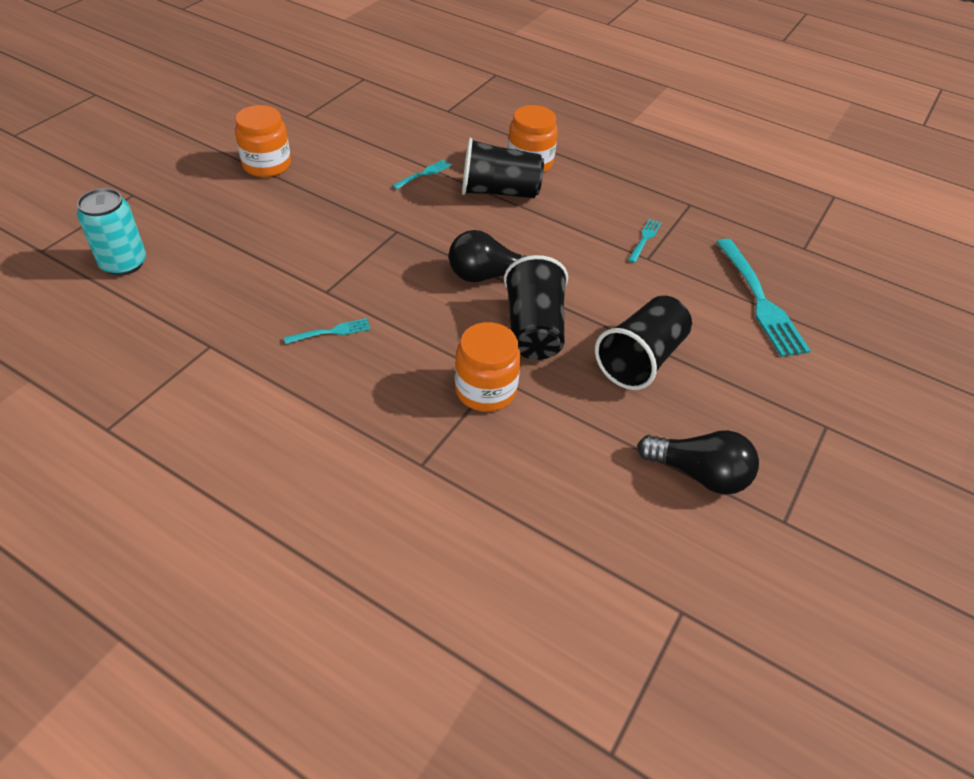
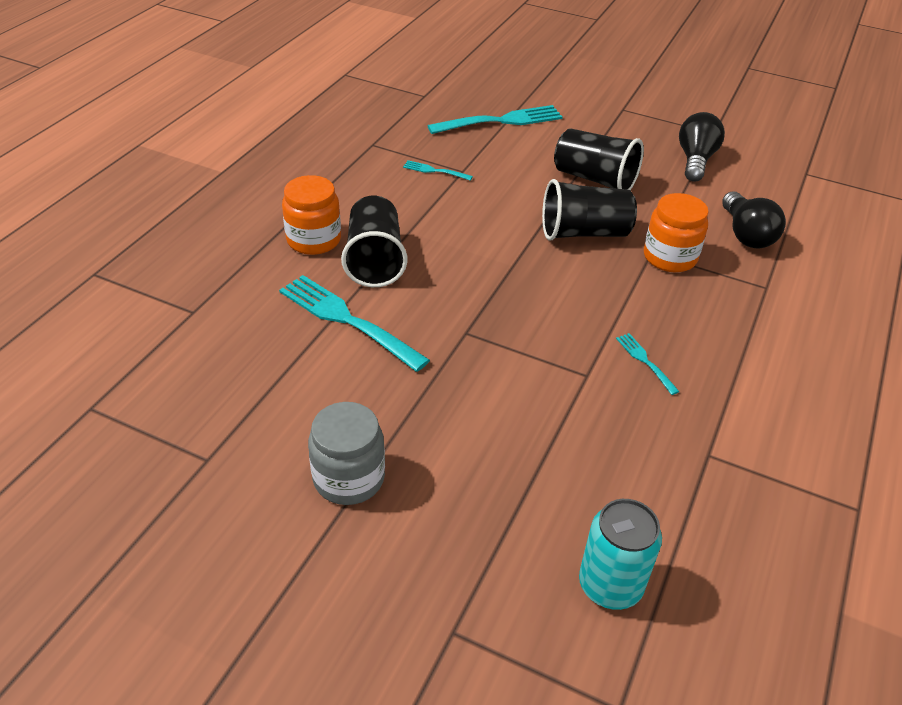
camera: 95 degrees left, 5 degrees down
(267, 165) = (349, 478): orange jar -> grey jar
(423, 174) = (349, 321): turquoise fork -> turquoise fork, size x2.11
(487, 276) = (520, 262): black light bulb -> black light bulb (746, 234)

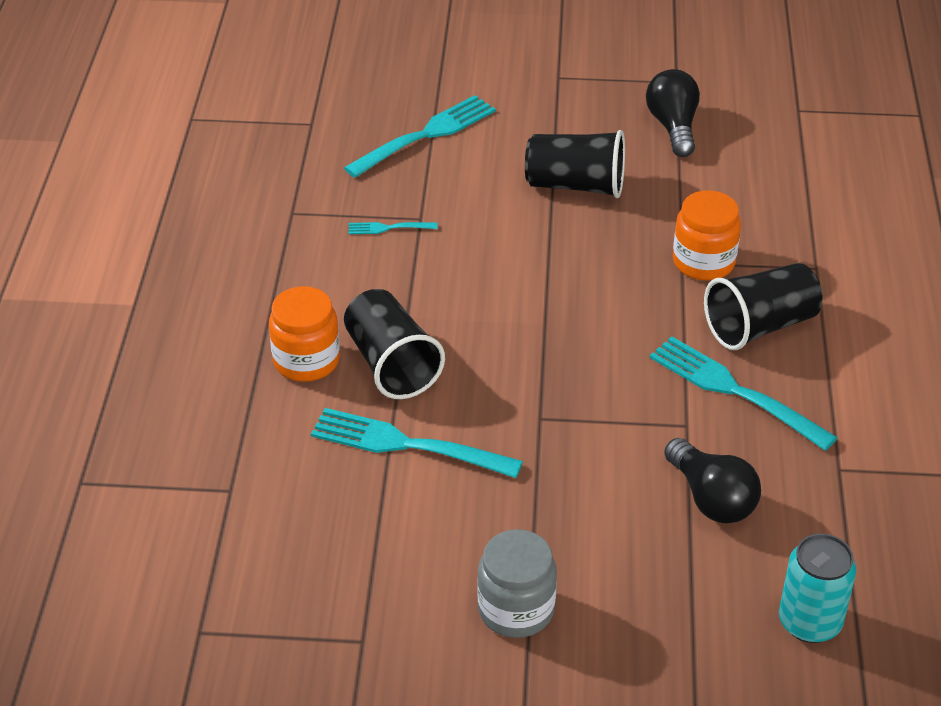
camera: 20 degrees left, 0 degrees up
(584, 233) = (599, 259): black cup -> black cup (760, 326)
(645, 362) = (736, 391): turquoise fork -> turquoise fork, size x2.11
(746, 234) = (769, 209): black light bulb -> black light bulb (711, 498)

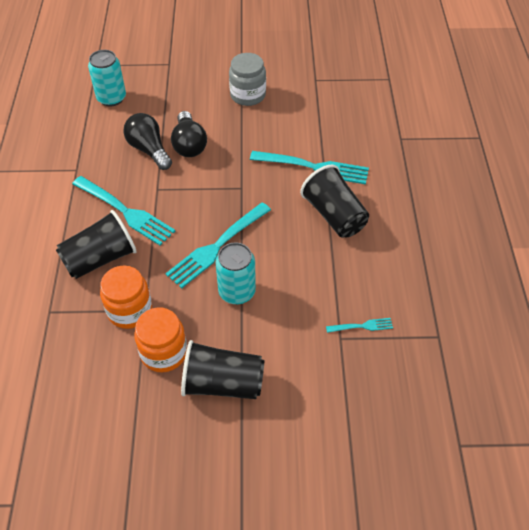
camera: 175 degrees right, 10 degrees up
(306, 361) = (386, 214): orange jar -> orange jar (164, 352)
(425, 136) = (356, 436): turquoise fork -> turquoise fork (217, 246)
(554, 274) = (237, 292): none -> turquoise can
(673, 127) = (134, 468): black light bulb -> black light bulb (189, 145)

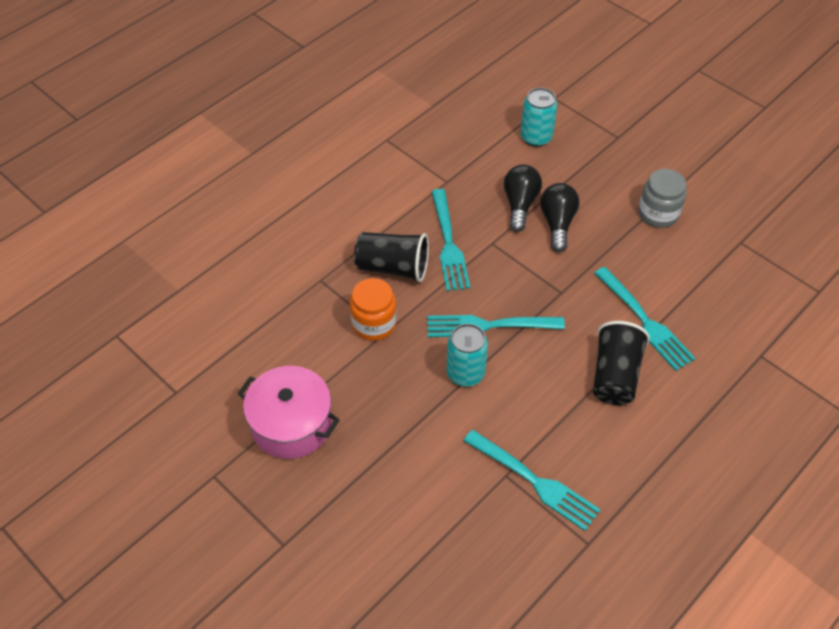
camera: 45 degrees right, 0 degrees up
(145, 441) = (291, 424): none -> pink pot
(164, 352) = (365, 374): orange jar -> none
(189, 145) = (557, 223): black light bulb -> black light bulb turned 150 degrees clockwise
(223, 383) = (382, 431): black cup -> none
(361, 326) = (533, 481): turquoise fork -> turquoise fork, size x2.11

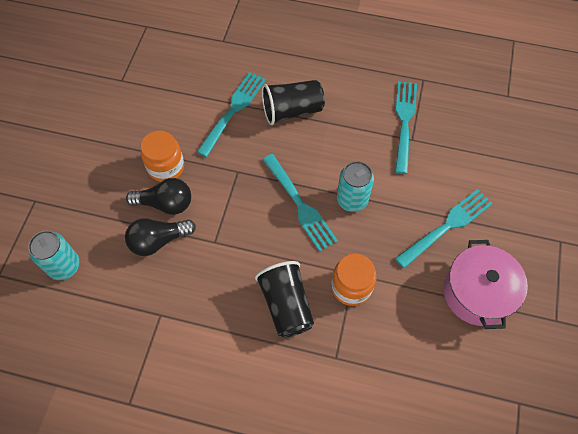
camera: 120 degrees left, 10 degrees up
(448, 243) = (234, 275): turquoise fork -> turquoise fork (446, 227)
(557, 223) = (166, 203): black light bulb -> black light bulb turned 150 degrees counterclockwise
(601, 238) = (166, 167): none -> orange jar
(658, 213) = (117, 139): grey jar -> none

